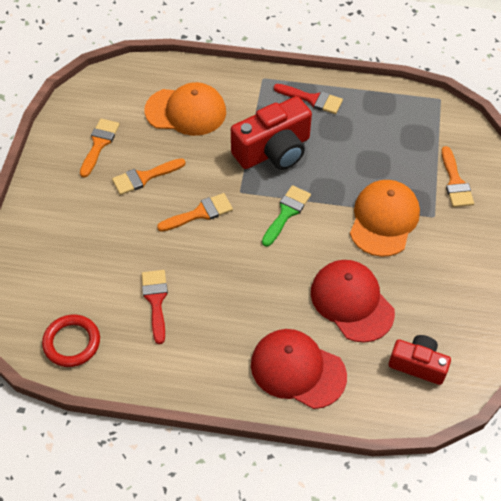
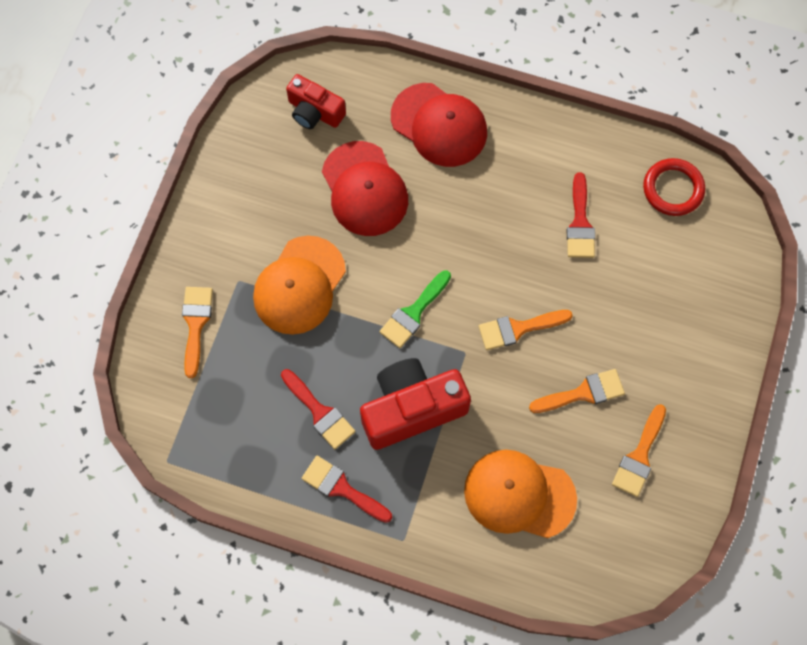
camera: 170 degrees left, 15 degrees up
(341, 140) = (320, 412): none -> red brush

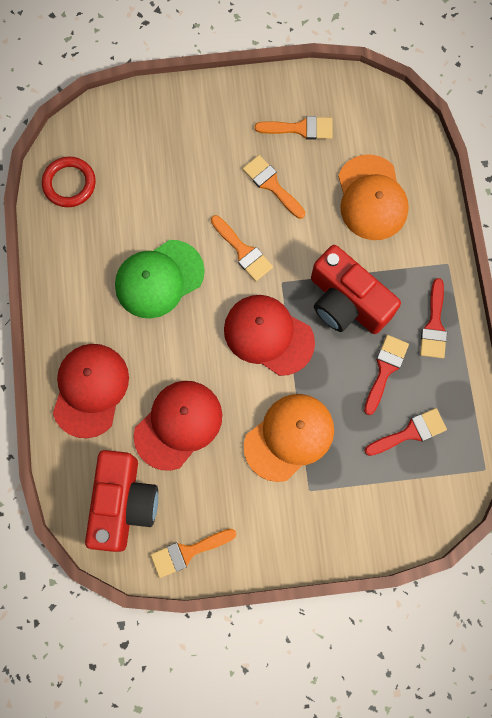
camera: 115 degrees left, 5 degrees up
(196, 324) = (364, 506): orange brush -> orange brush (188, 552)
(299, 285) = (289, 437): orange cap -> orange cap turned 45 degrees counterclockwise
(314, 112) = (123, 503): red camera -> red camera, size x1.66
(413, 313) = (268, 335): green brush -> red cap
(525, 233) = (159, 279): none -> green cap
(580, 223) = (131, 241): red brush -> red brush (410, 432)

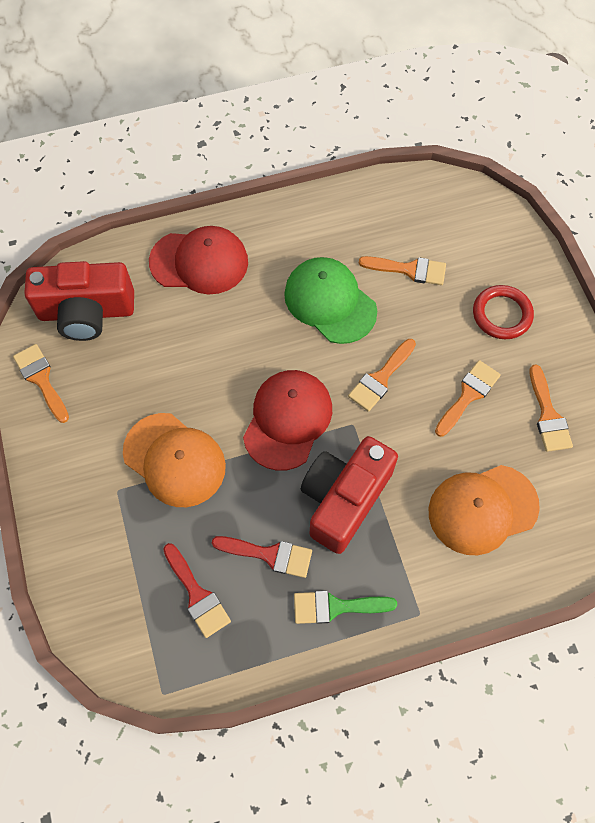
camera: 80 degrees right, 10 degrees down
(69, 184) = (415, 203): red ring -> red ring (502, 314)
(140, 205) = (409, 270): none -> orange brush
(178, 425) = (174, 347): red cap -> none
(434, 325) = (336, 607): red brush -> green brush

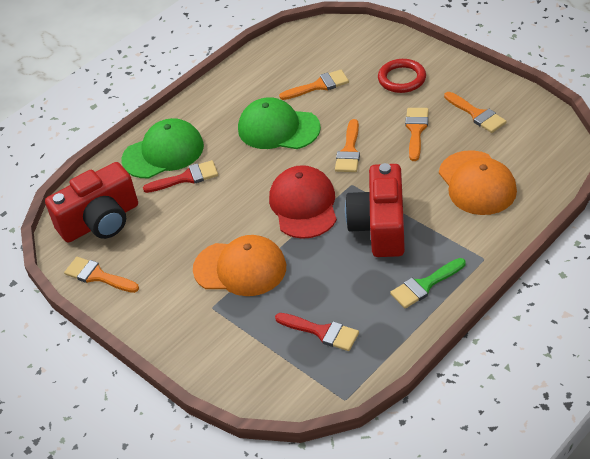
camera: 25 degrees left, 20 degrees down
(199, 262) = (163, 152): red cap -> green cap
(269, 555) = (354, 283): red brush -> red brush (186, 178)
(482, 509) = (477, 183): orange cap -> orange cap turned 60 degrees counterclockwise

